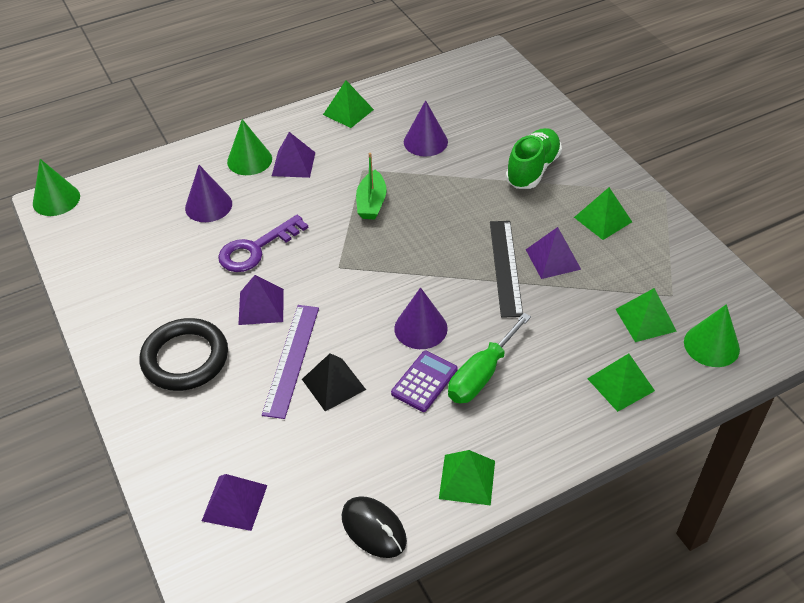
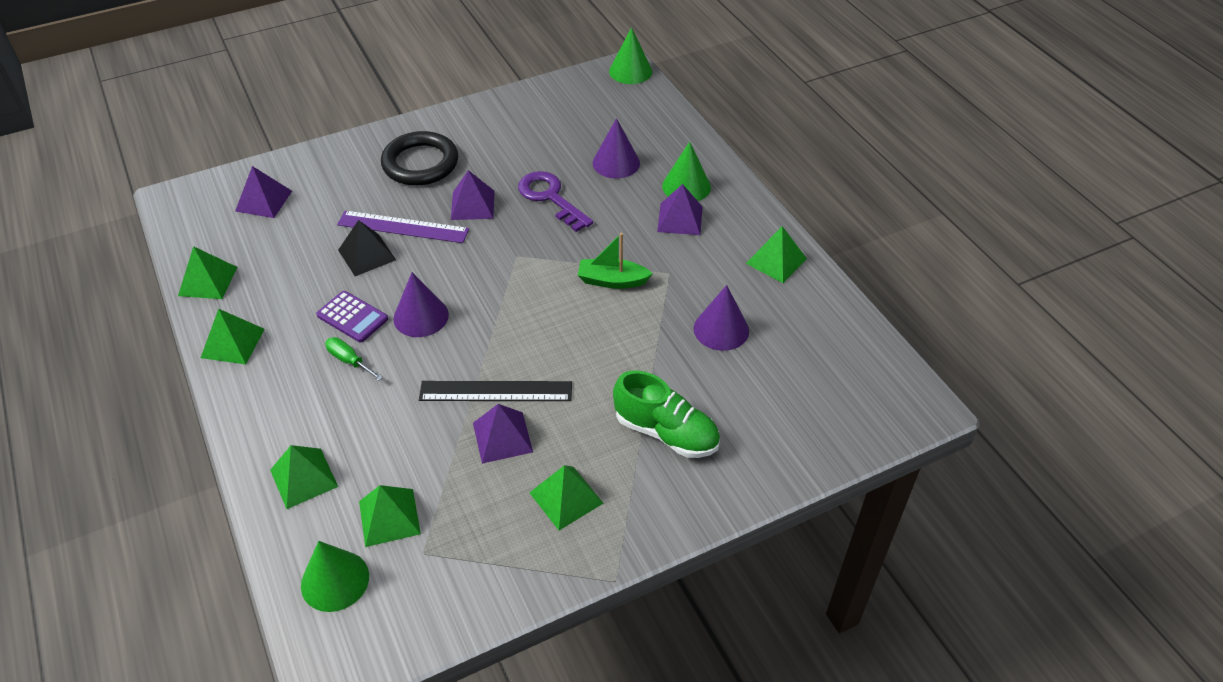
camera: 90 degrees right, 0 degrees up
(374, 528) = (208, 281): black mouse -> green pyramid
(481, 374) = (349, 360): green screwdriver -> green screwdriver, size x0.57

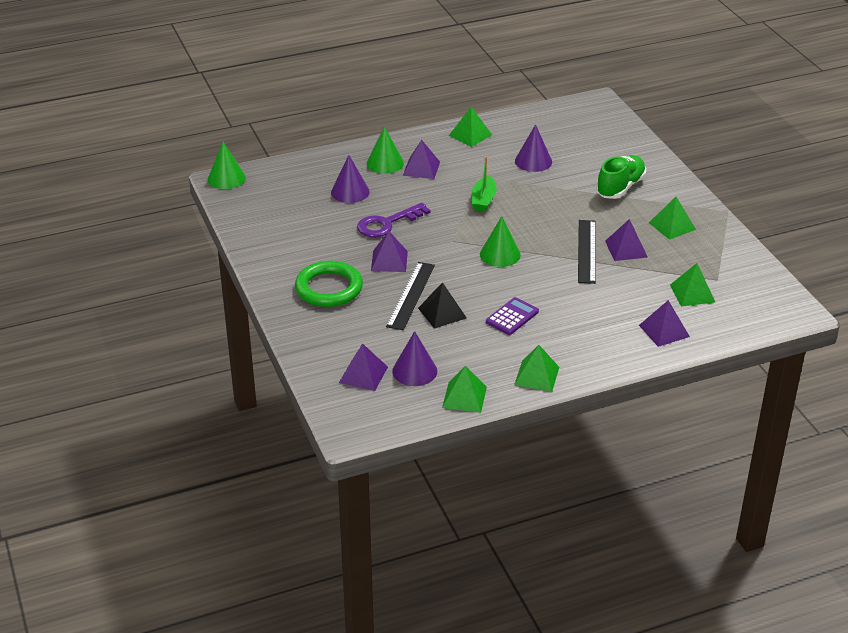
camera: 85 degrees left, 10 degrees down
(303, 478) = (664, 331): green pyramid -> purple pyramid
(335, 580) = (741, 313): green cone -> green cone (500, 254)
(349, 360) = (557, 316): green screwdriver -> none
(403, 227) = (410, 295): purple ruler -> black ruler
(420, 163) = (329, 288): black ring -> green ring
(421, 316) = (513, 284): purple cone -> purple cone (414, 371)

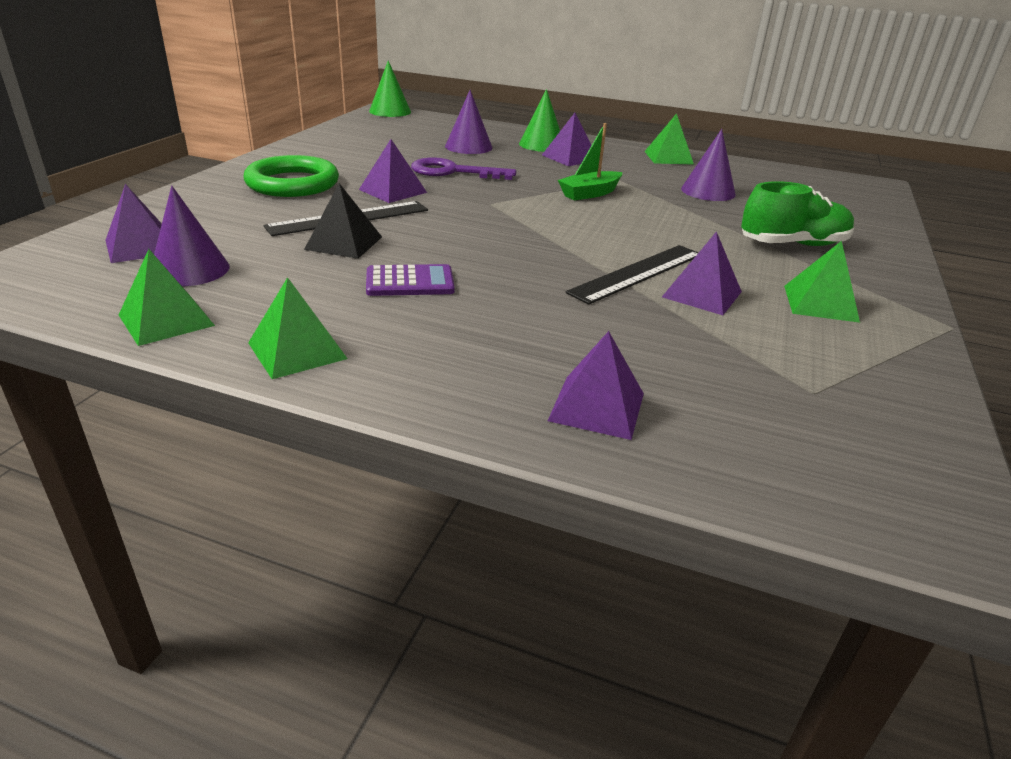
camera: 40 degrees right, 5 degrees down
(500, 254) = (518, 232): green cone -> none
(692, 293) = (734, 387): green pyramid -> none

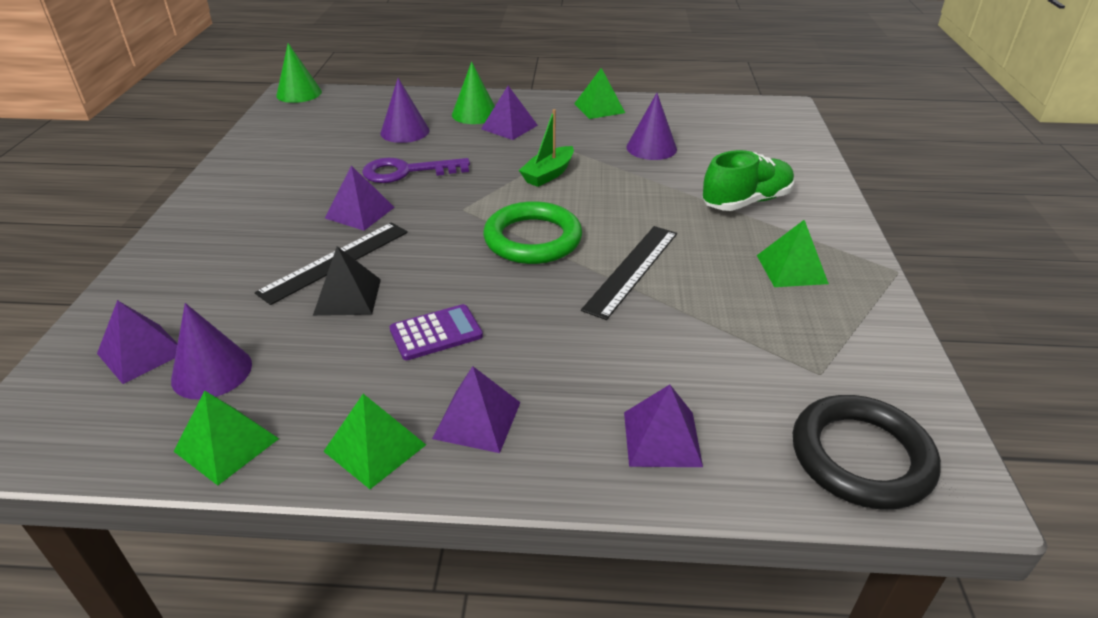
camera: 15 degrees left, 5 degrees up
(292, 183) = (252, 224): green ring -> green ring (533, 239)
(702, 294) = (694, 282): purple pyramid -> purple pyramid (477, 420)
(831, 474) = (861, 457): none -> black ring

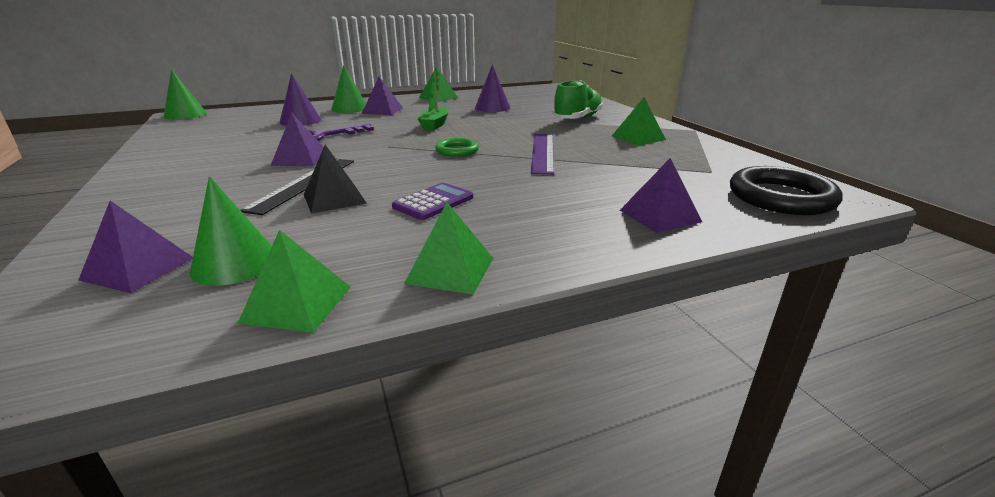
camera: 25 degrees left, 10 degrees down
(212, 372) = (235, 263): purple cone -> green cone
(477, 420) = (519, 236): purple pyramid -> none
(533, 239) = (457, 150): green ring -> green ring, size x0.56
(632, 270) = (543, 152): black ruler -> purple ruler

